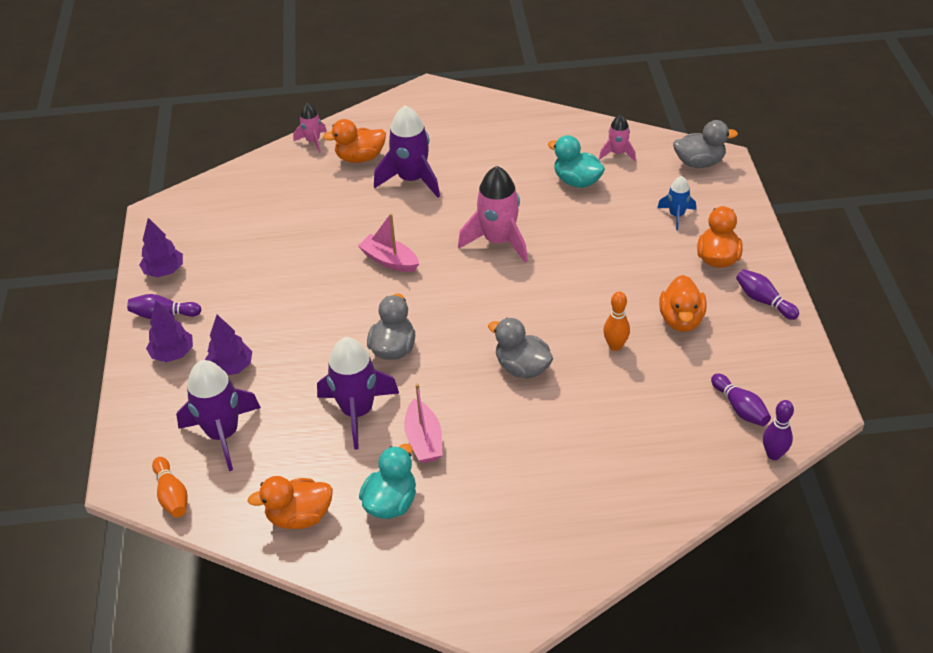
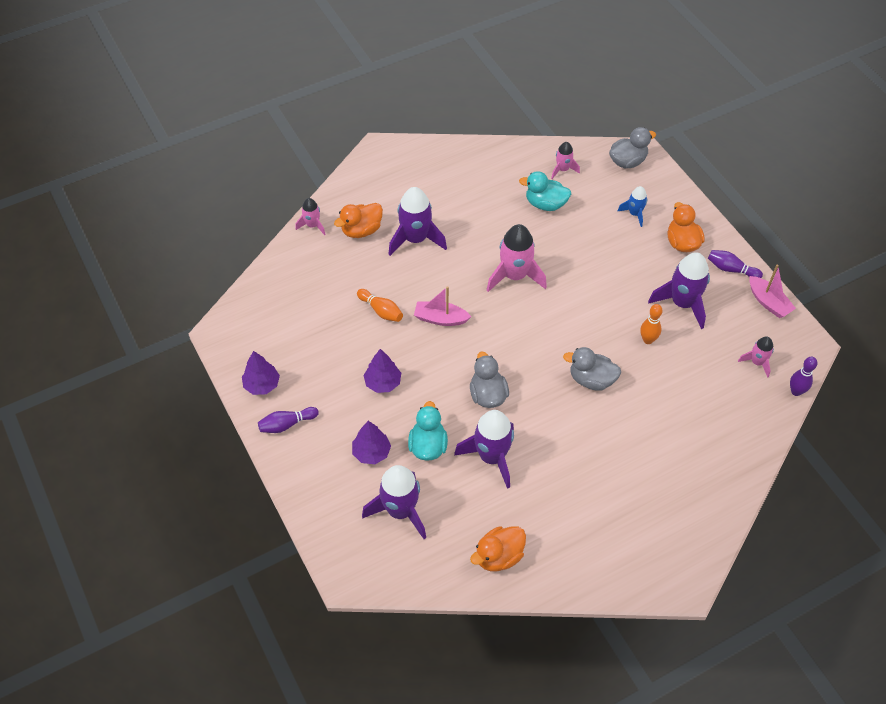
camera: 25 degrees left, 10 degrees up
(172, 495) = (392, 574): orange bowling pin -> orange bowling pin (381, 310)
(173, 354) = (316, 456): purple tree -> purple tree (383, 383)
(391, 503) = (558, 521): turquoise duck -> turquoise duck (428, 446)
(424, 440) = (553, 463): pink boat -> pink boat (768, 302)
(681, 320) = (682, 303): orange duck -> purple rocket
(740, 408) = (757, 362): purple bowling pin -> pink rocket

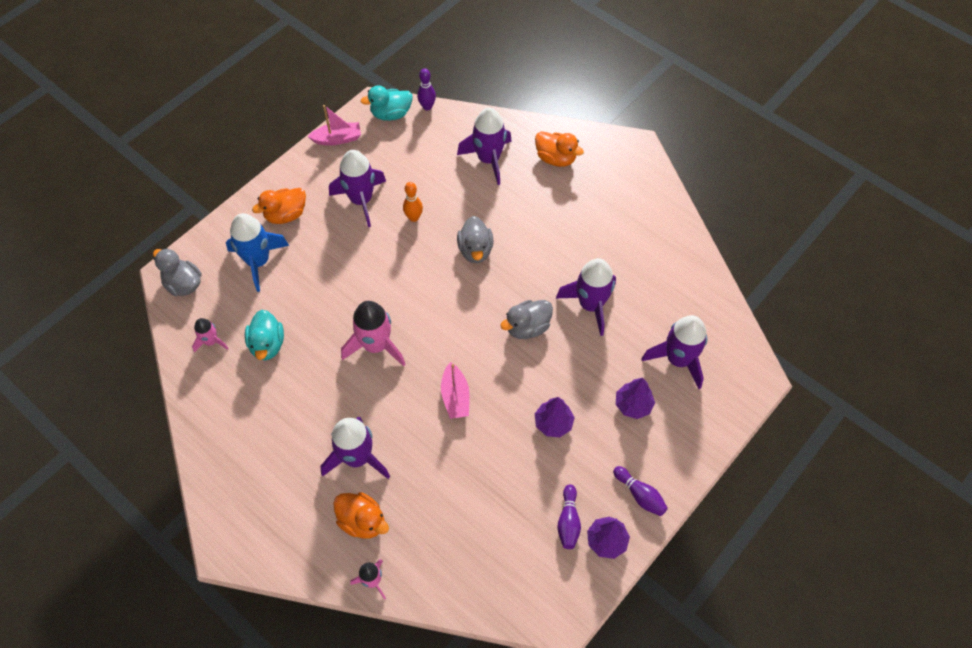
camera: 110 degrees left, 5 degrees up
(381, 310) = (467, 458): orange bowling pin -> none
(428, 446) = (603, 359): turquoise duck -> turquoise duck (391, 114)
(498, 556) = (680, 272): orange duck -> orange duck (556, 158)
(634, 214) = (258, 261): blue rocket -> blue rocket, size x1.86
(705, 426) = (488, 159): none -> purple rocket
(731, 269) = (307, 171): purple bowling pin -> purple bowling pin (568, 521)
(757, 362) = (407, 136): pink rocket -> none
(768, 302) = (337, 139): pink boat -> pink boat turned 45 degrees clockwise

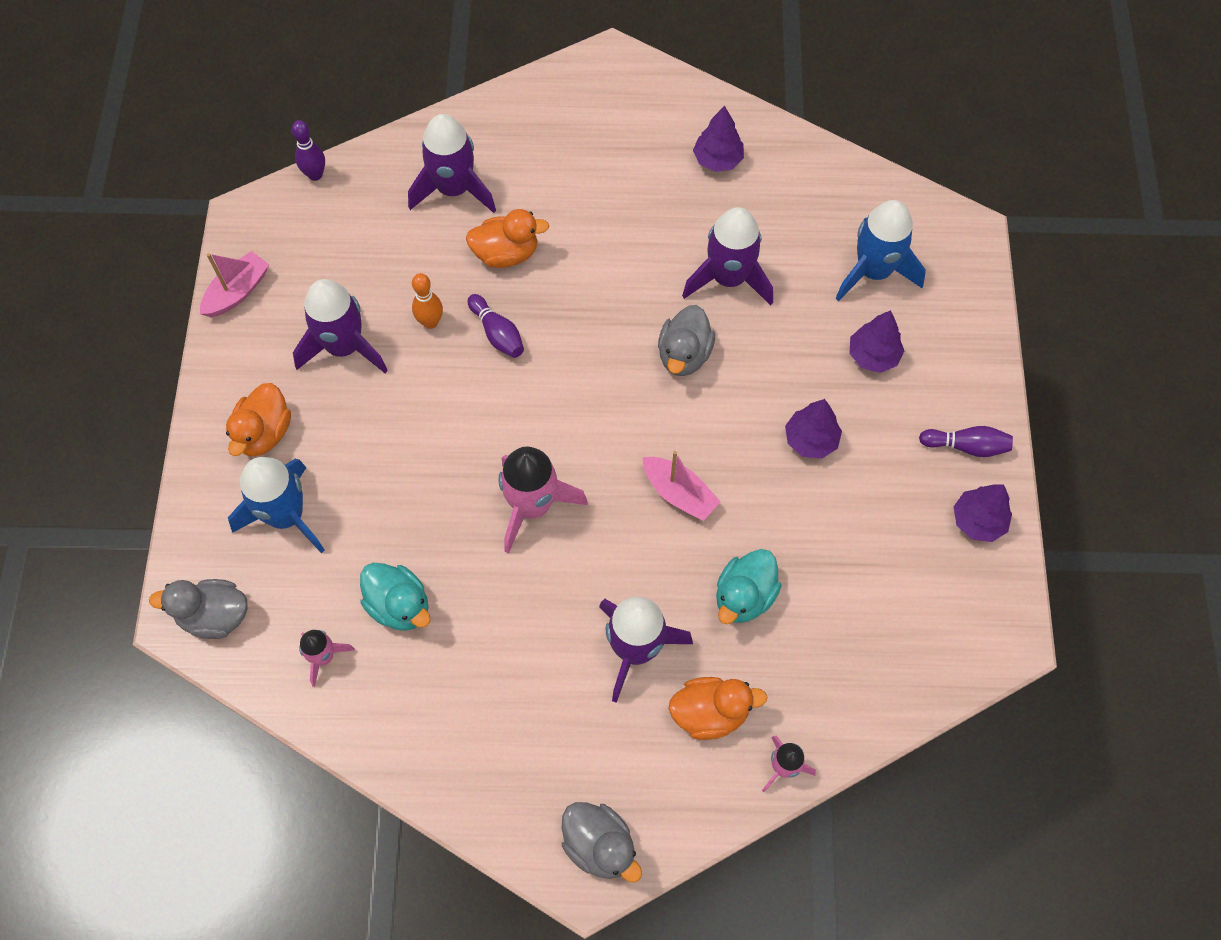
camera: 40 degrees left, 5 degrees up
(391, 114) = (277, 214): turquoise duck -> turquoise duck (744, 596)
(475, 250) = (541, 308): grey duck -> grey duck (600, 845)
(556, 158) = (532, 134): orange duck -> orange duck (506, 253)
(568, 521) = (922, 532): purple bowling pin -> purple bowling pin (497, 333)
(645, 238) = (717, 160): none -> purple tree
(678, 359) = (873, 271): purple rocket -> blue rocket

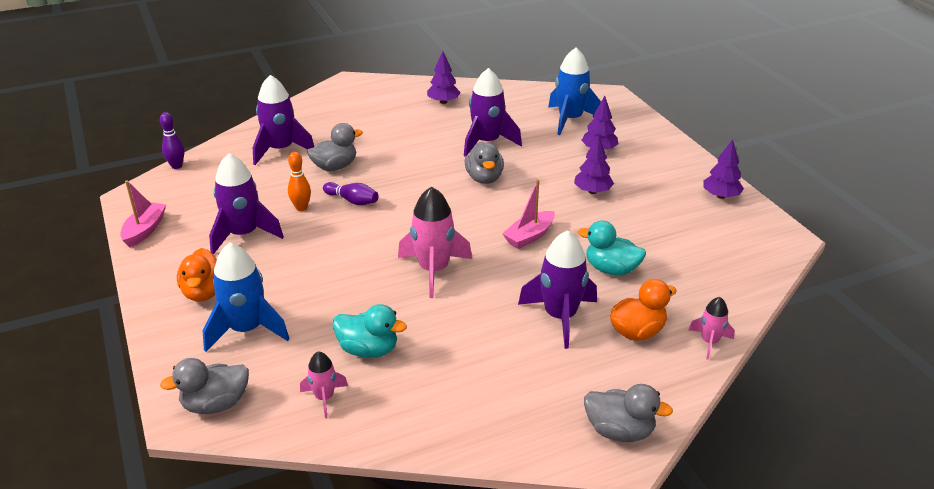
camera: 25 degrees left, 30 degrees down
(506, 253) = (335, 167): orange duck -> grey duck
(679, 493) = (529, 236): pink boat -> pink boat turned 120 degrees clockwise
(744, 596) = (611, 269): turquoise duck -> turquoise duck turned 105 degrees clockwise
(966, 446) = (685, 169): purple bowling pin -> none

